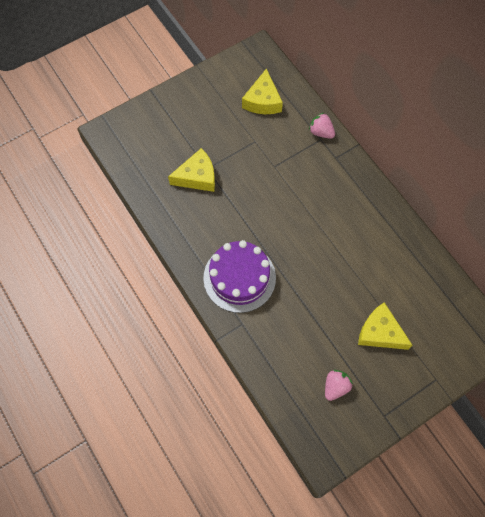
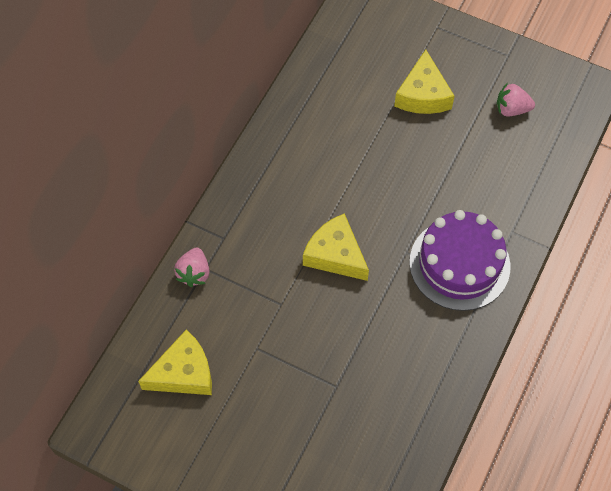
camera: 120 degrees left, 5 degrees down
(197, 177) = (356, 391): yellow cheese -> yellow cheese (335, 255)

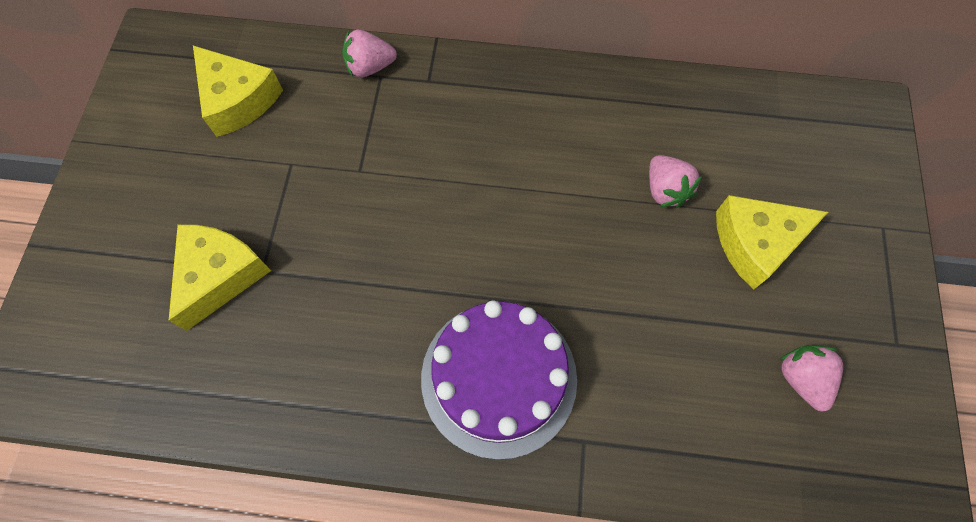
camera: 70 degrees right, 5 degrees up
(335, 255) = (452, 210): yellow cheese -> yellow cheese (220, 275)
(369, 127) = (665, 190): none -> pink strawberry

